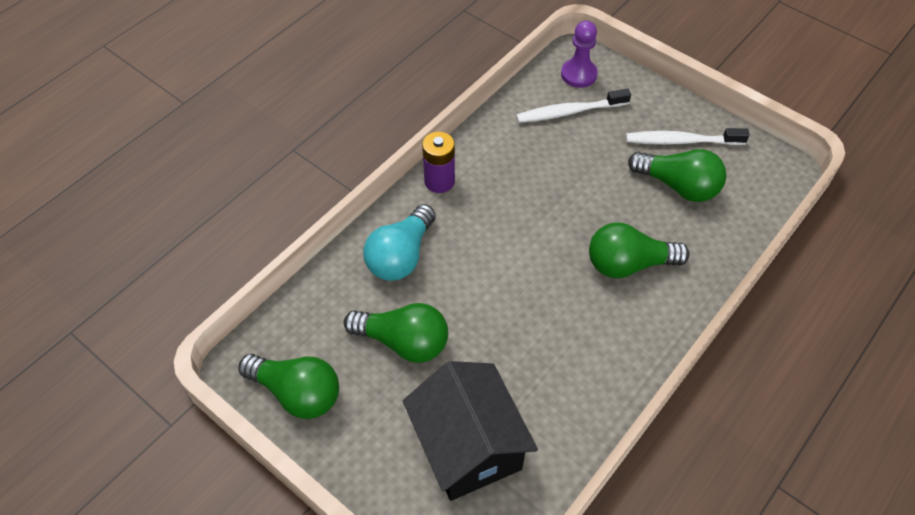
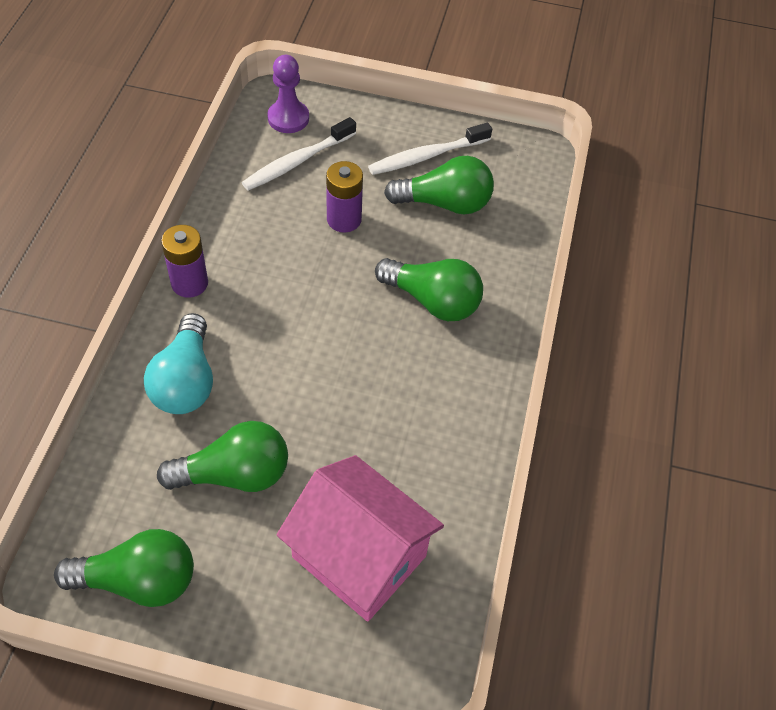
camera: 30 degrees left, 0 degrees up
(468, 446) = (359, 556): black house -> pink house
(585, 171) = (344, 219): none -> purple battery
(628, 264) = (433, 301): green light bulb -> green light bulb turned 120 degrees counterclockwise

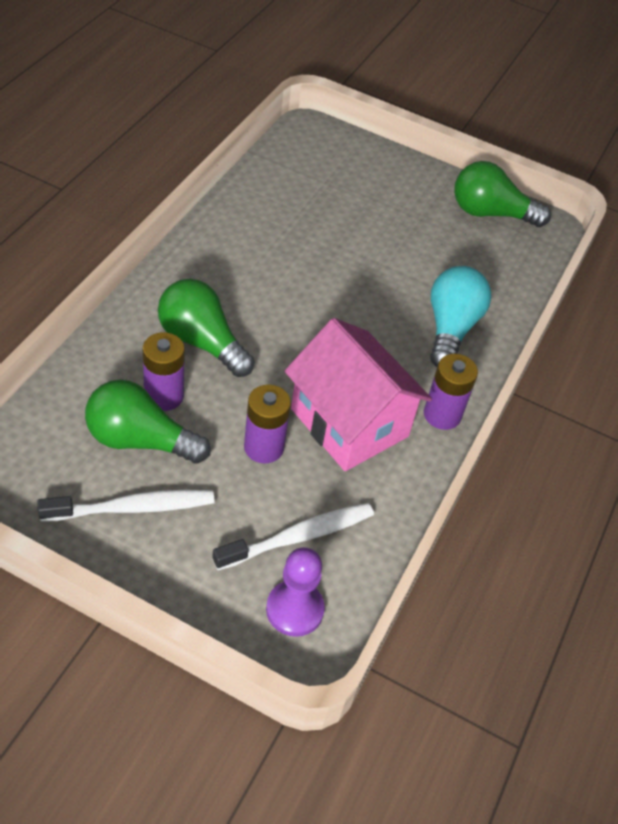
camera: 170 degrees left, 5 degrees down
(234, 474) = (415, 255): green light bulb -> none
(359, 556) = (332, 189): pink house -> pink house (349, 422)
(443, 243) = (164, 396): none -> purple battery

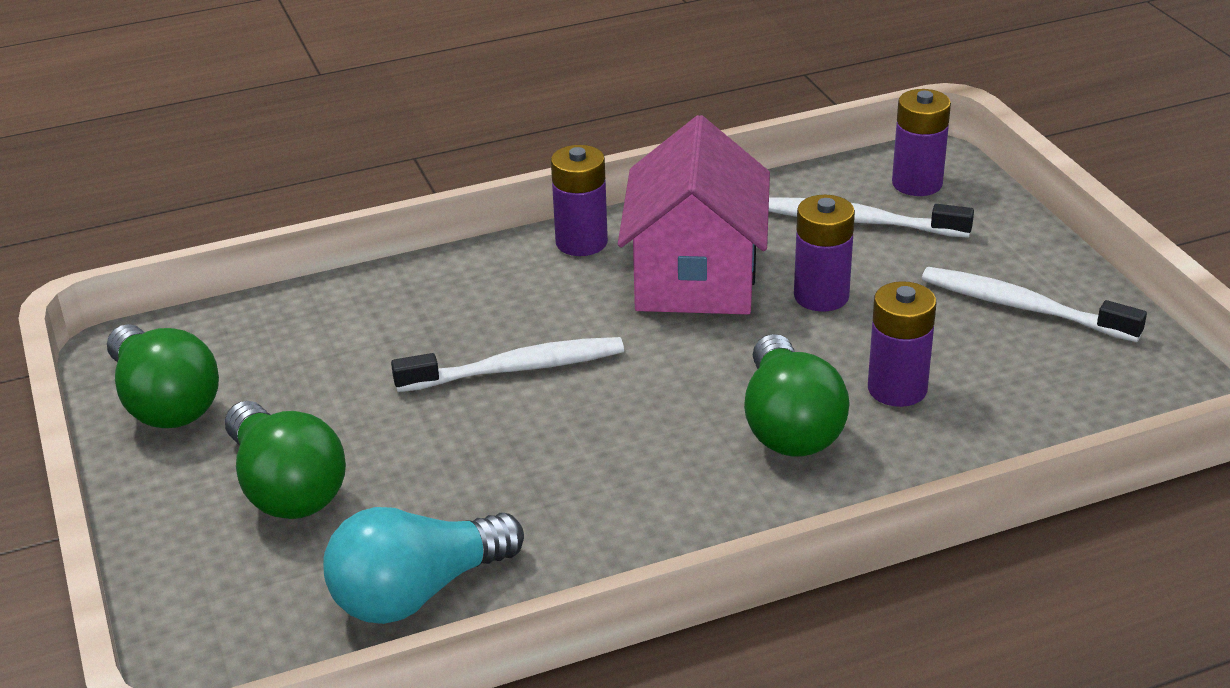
camera: 130 degrees left, 15 degrees down
(140, 440) = (966, 359): green light bulb -> green light bulb (286, 488)
(294, 609) = (917, 183): purple pawn -> purple battery
(368, 307) = (517, 369): none -> white toothbrush
(451, 328) = (446, 306): turquoise light bulb -> turquoise light bulb (417, 592)

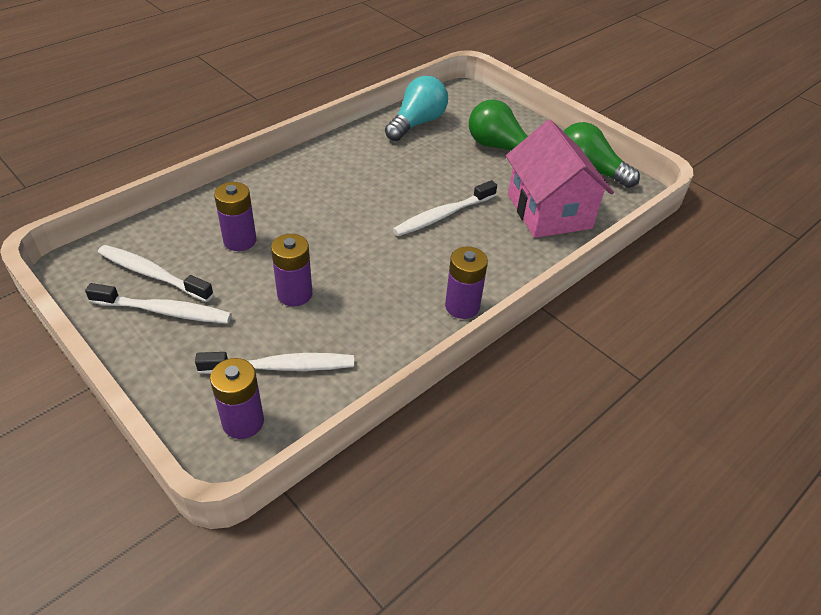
camera: 155 degrees right, 10 degrees up
(695, 277) = (377, 293): pink house -> pink house (549, 211)
(789, 425) = (292, 211): green light bulb -> none
(1049, 361) = (152, 274): none -> white toothbrush

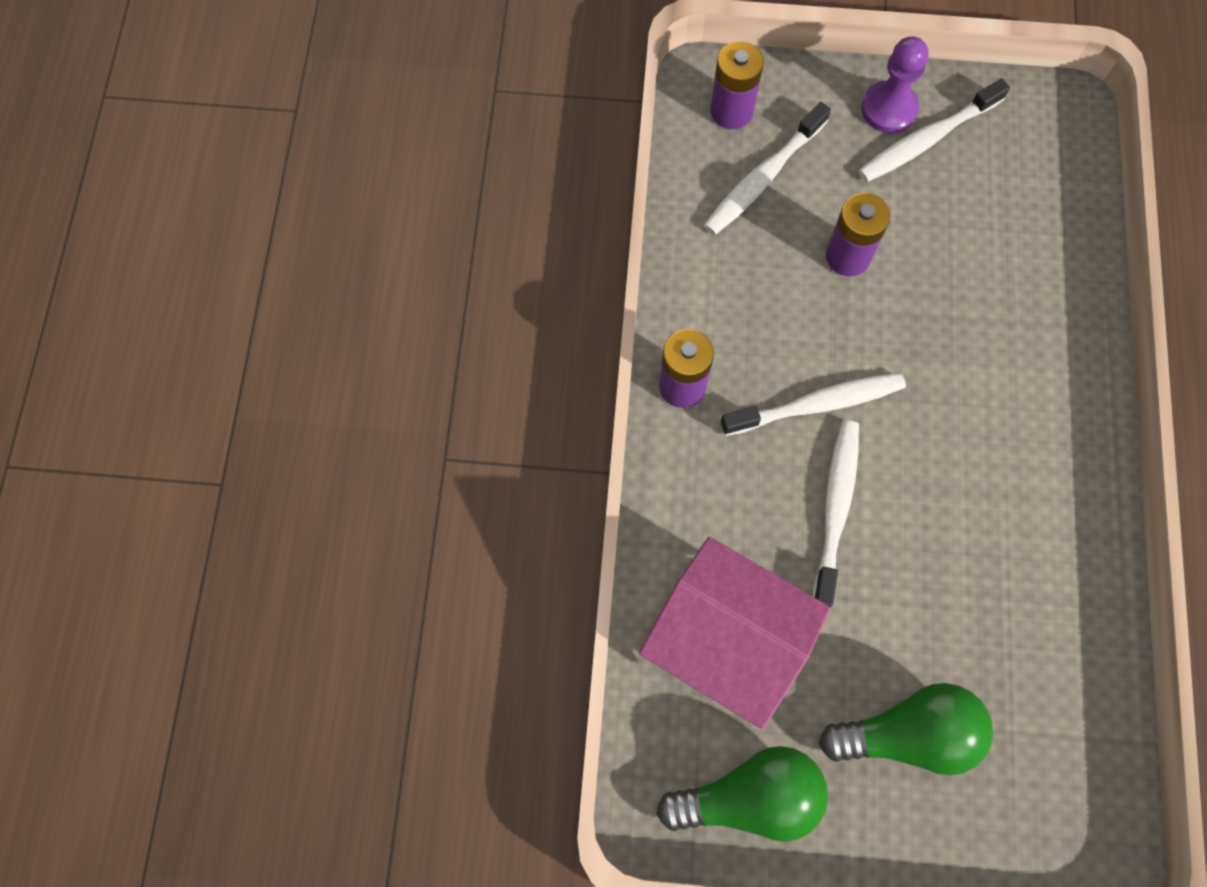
camera: 140 degrees right, 25 degrees up
(152, 274) = (995, 162): white toothbrush -> white toothbrush (817, 404)
(156, 342) = (889, 109): none -> purple pawn
(240, 240) = (982, 269): purple battery -> none
(417, 123) = (1067, 681): turquoise light bulb -> none

